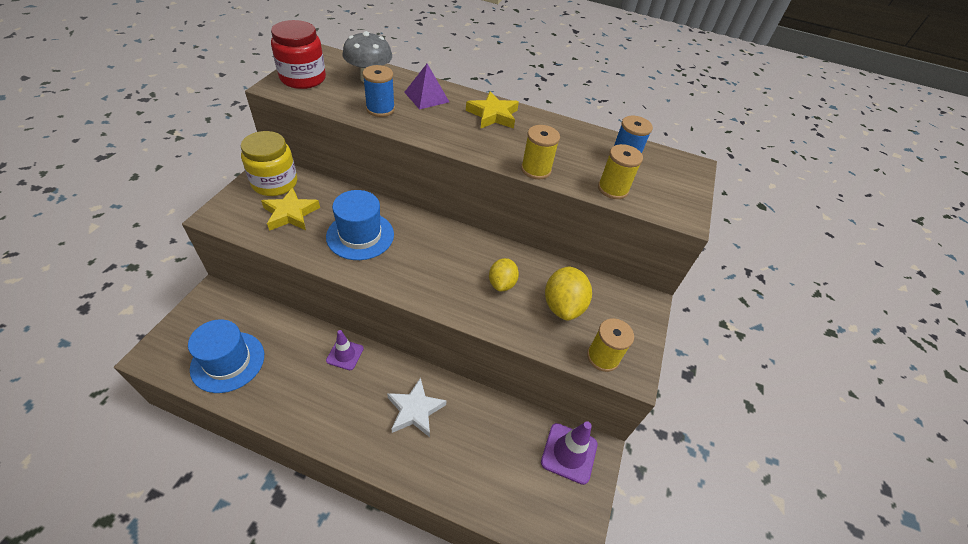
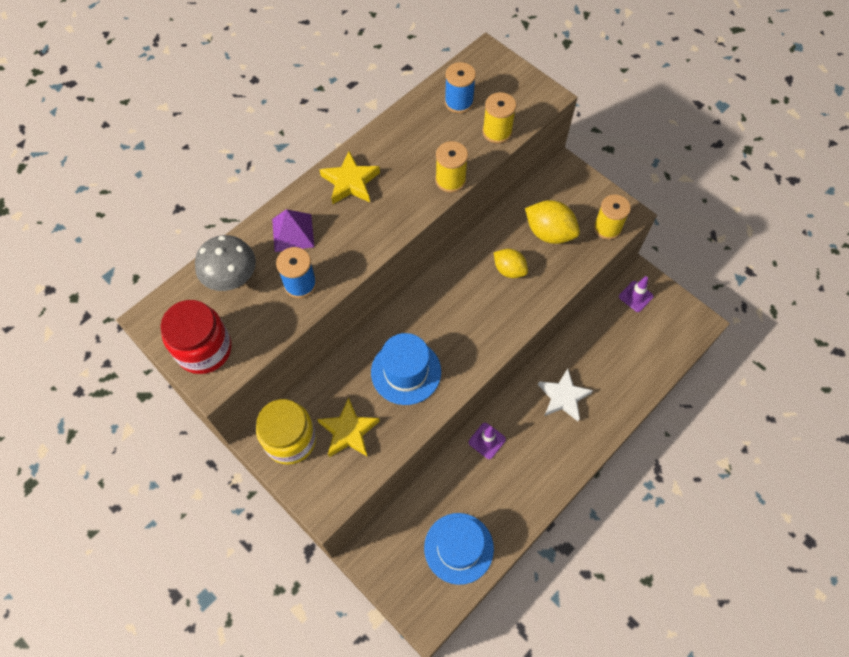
camera: 60 degrees left, 15 degrees up
(569, 453) = (635, 296): purple traffic cone -> purple traffic cone, size x0.65

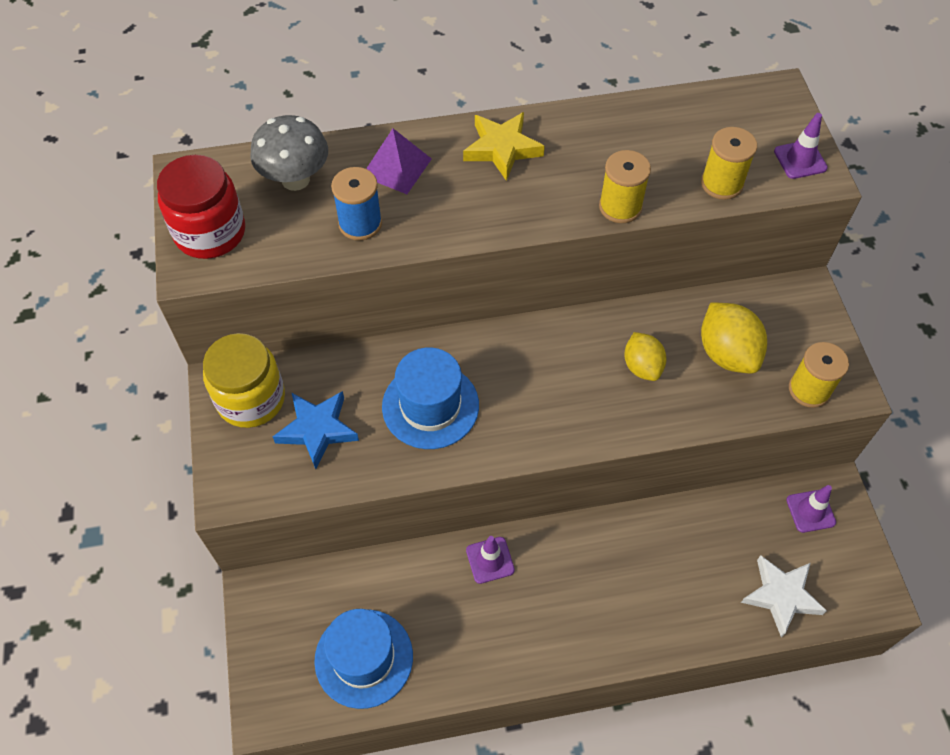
camera: 35 degrees right, 5 degrees down
(348, 431) = (317, 430): yellow star -> blue star
(459, 102) = (700, 128): blue spool -> none
(529, 92) = (800, 160): none -> purple traffic cone
(563, 397) = (622, 571): white star -> white star (781, 596)

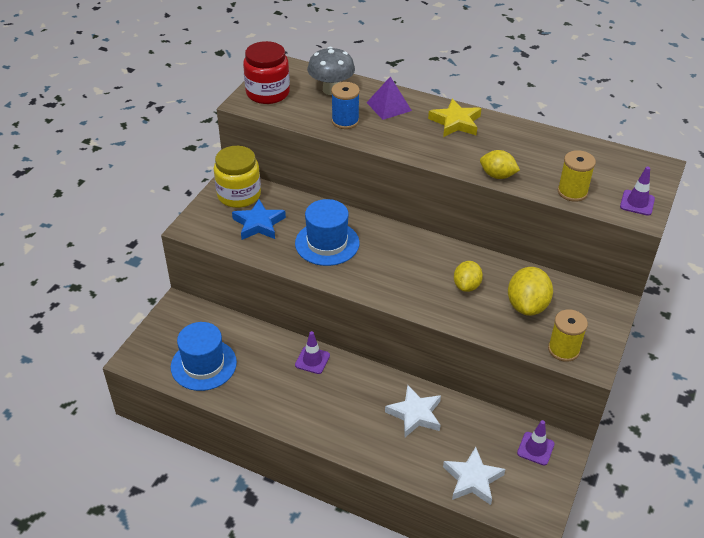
camera: 35 degrees right, 15 degrees down
(620, 207) = (497, 175): yellow spool -> yellow lemon
(660, 554) = (415, 414): none -> white star

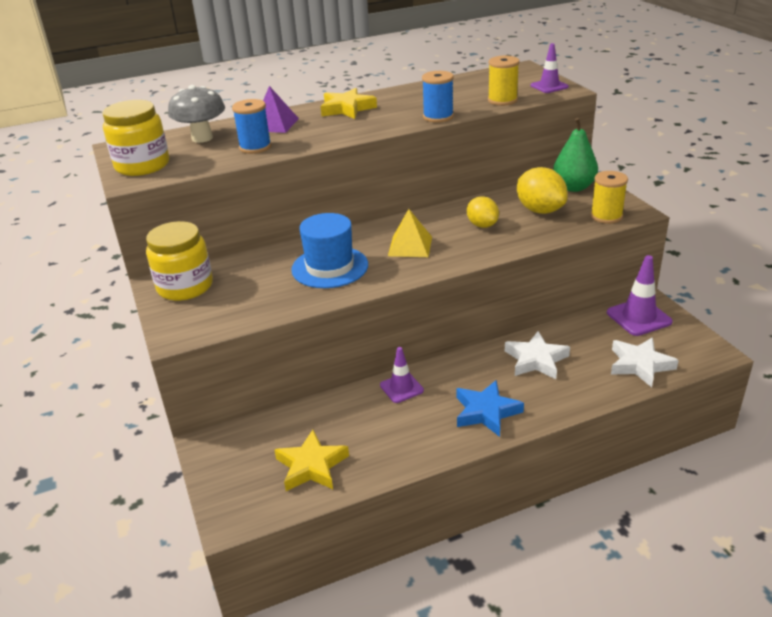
camera: 45 degrees left, 10 degrees down
(203, 365) = (311, 466): blue hat -> yellow star
(258, 224) = (243, 292): blue star -> blue star (486, 412)
(267, 93) = (142, 165): red jar -> yellow jar
(395, 265) = (410, 246): none -> yellow pyramid
(497, 175) = (438, 117): yellow lemon -> blue spool
(535, 448) = (638, 317): purple traffic cone -> purple traffic cone, size x1.53
(589, 306) = (573, 187): none -> green pear

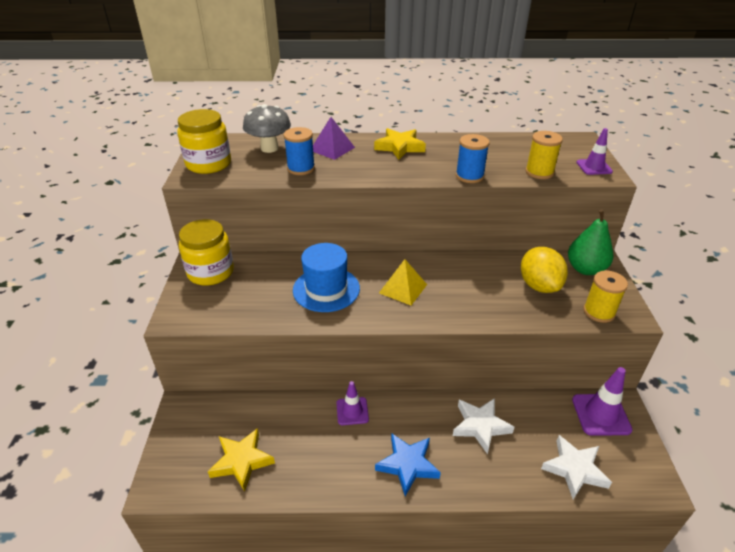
camera: 20 degrees right, 5 degrees up
(482, 225) = (477, 286): yellow lemon -> none

